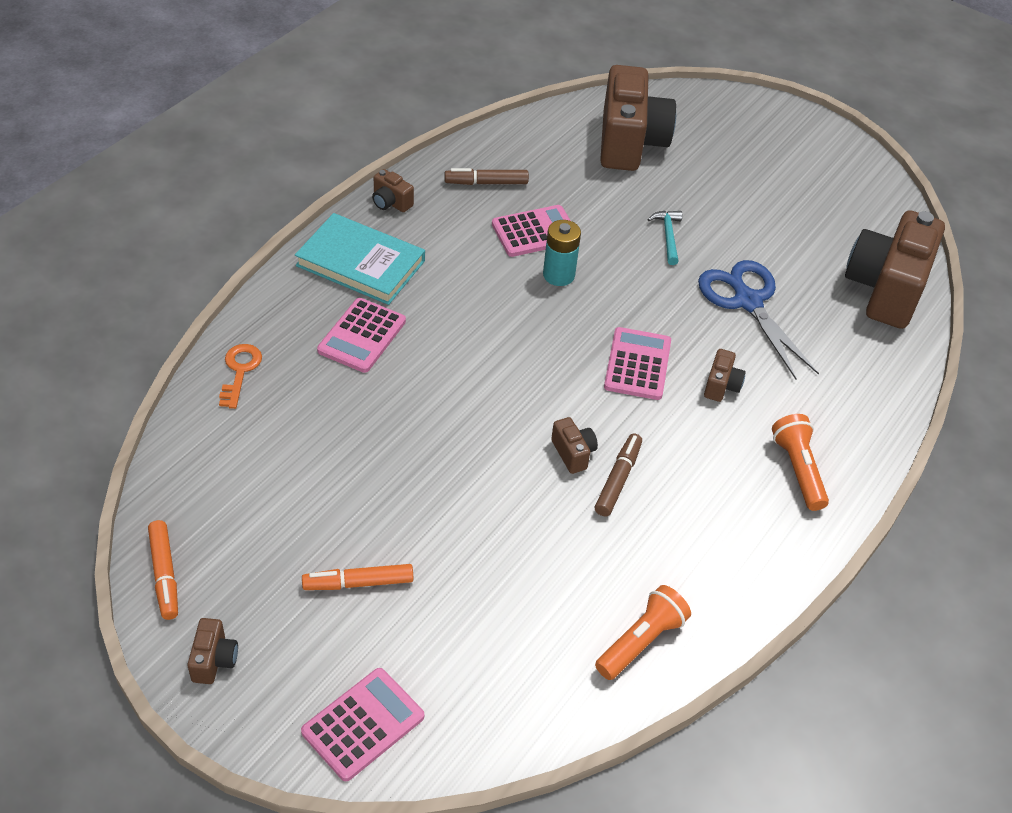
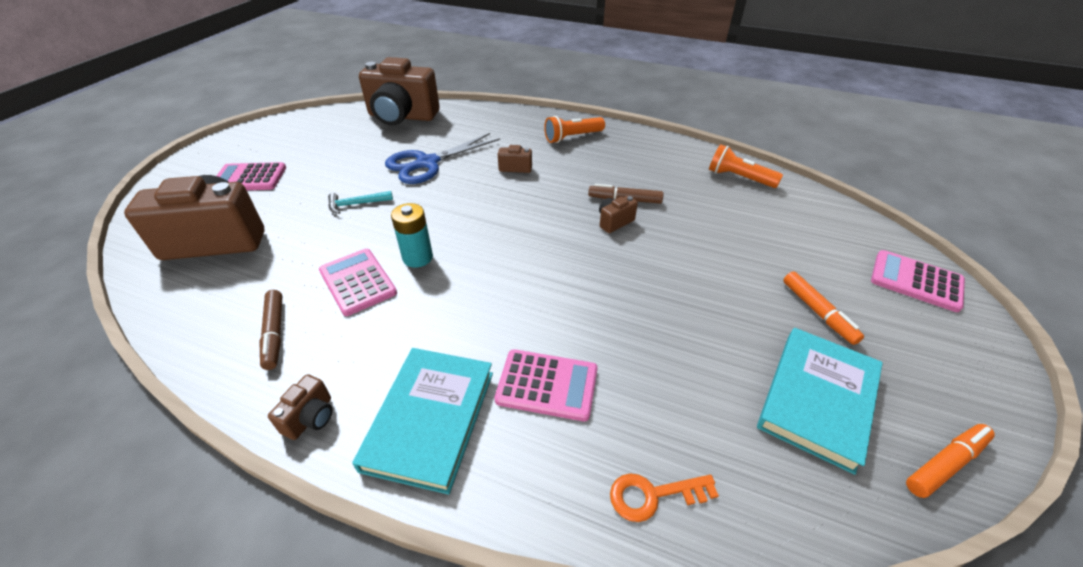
camera: 100 degrees left, 5 degrees down
(214, 660) = (972, 387): brown camera -> none
(263, 518) = (817, 399): none -> turquoise book
(637, 364) = (510, 203): pink calculator -> pink calculator (249, 178)

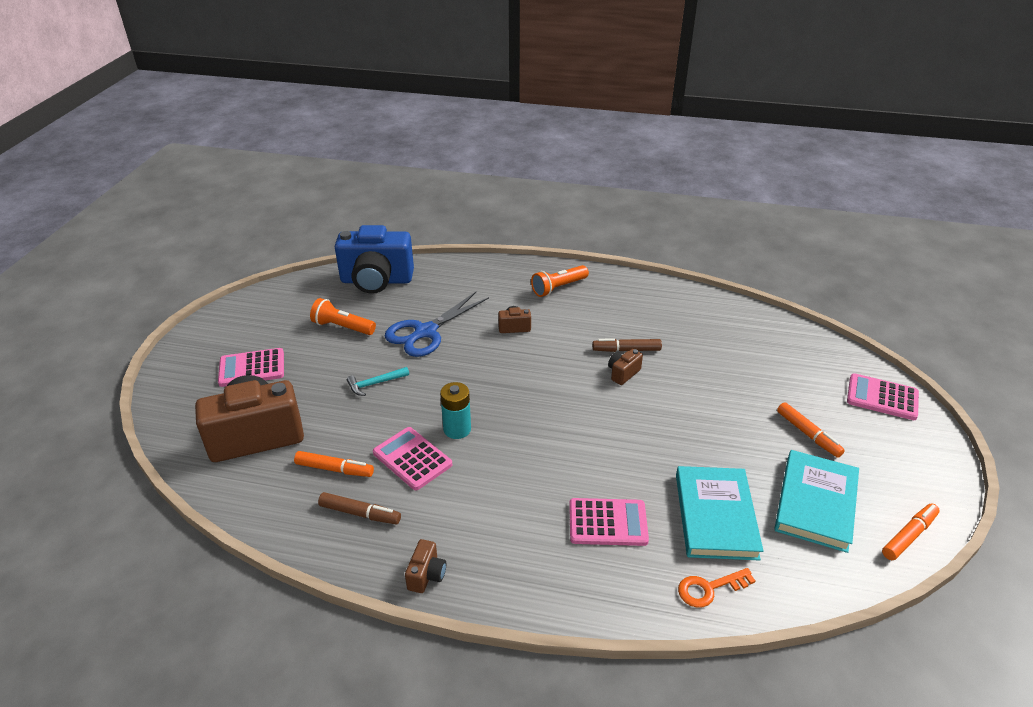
camera: 10 degrees left, 5 degrees down
(273, 282) = (334, 469): none -> orange marker
(274, 333) = (360, 513): brown marker -> brown marker turned 45 degrees counterclockwise
(402, 116) = (376, 281): brown camera -> blue camera
(430, 419) = (524, 562): turquoise book -> turquoise book (715, 516)
(739, 178) = (724, 316): orange flashlight -> orange flashlight (342, 327)

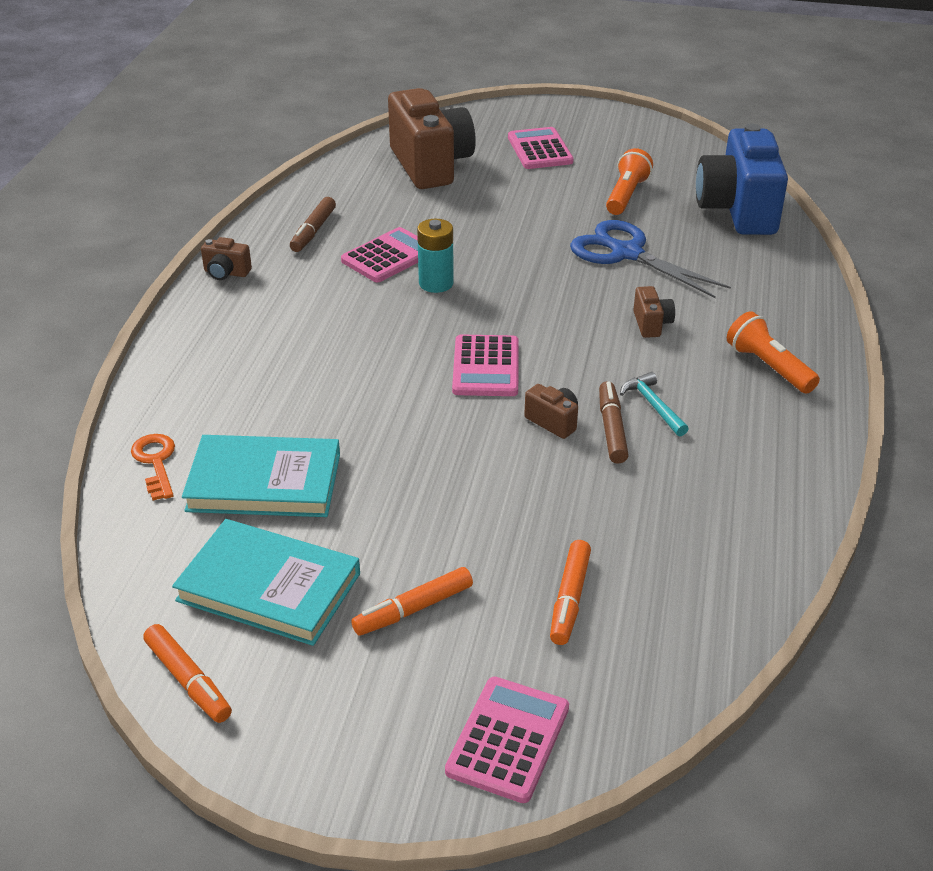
camera: 90 degrees right, 0 degrees up
(334, 469) = (377, 212): orange marker -> orange marker (569, 599)
(375, 384) = (517, 225): turquoise hammer -> turquoise hammer (653, 405)
(607, 522) = (270, 391): pink calculator -> pink calculator (486, 367)

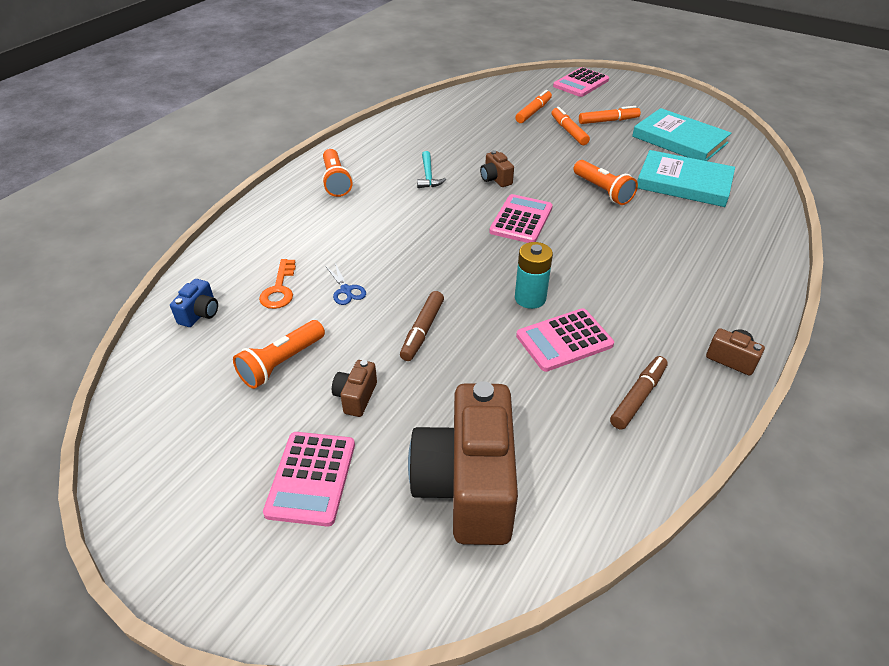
camera: 160 degrees left, 5 degrees up
(155, 462) = (756, 206): orange key -> orange key (279, 289)
(188, 680) = (715, 118): orange marker -> orange marker (569, 131)
(388, 437) = (603, 191): none -> orange flashlight
(612, 429) = (463, 169): brown marker -> brown marker (422, 331)
(626, 253) = (346, 290): blue scissors -> blue scissors, size x0.43
(651, 324) = (383, 224): brown camera -> brown camera (356, 397)
(738, 210) = (200, 314): blue camera -> blue camera, size x0.41

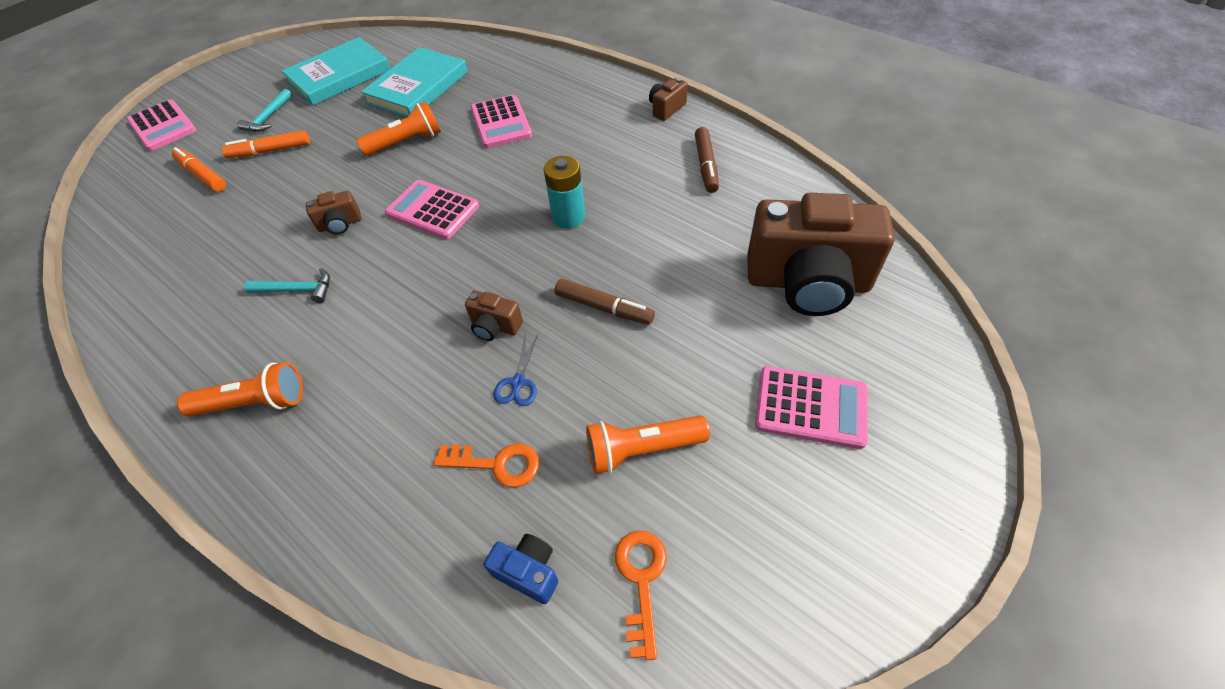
camera: 80 degrees left, 10 degrees up
(181, 368) = (641, 580): none -> orange key
(281, 363) = (642, 449): orange flashlight -> orange flashlight turned 120 degrees clockwise
(346, 290) = (518, 383): blue scissors -> blue scissors turned 120 degrees clockwise
(356, 397) = (700, 369): brown camera -> brown camera (495, 326)
(564, 340) = (633, 200): pink calculator -> pink calculator (501, 122)
(608, 121) = (268, 117): orange marker -> turquoise hammer
(638, 397) = (706, 165): brown marker -> brown marker turned 135 degrees counterclockwise

